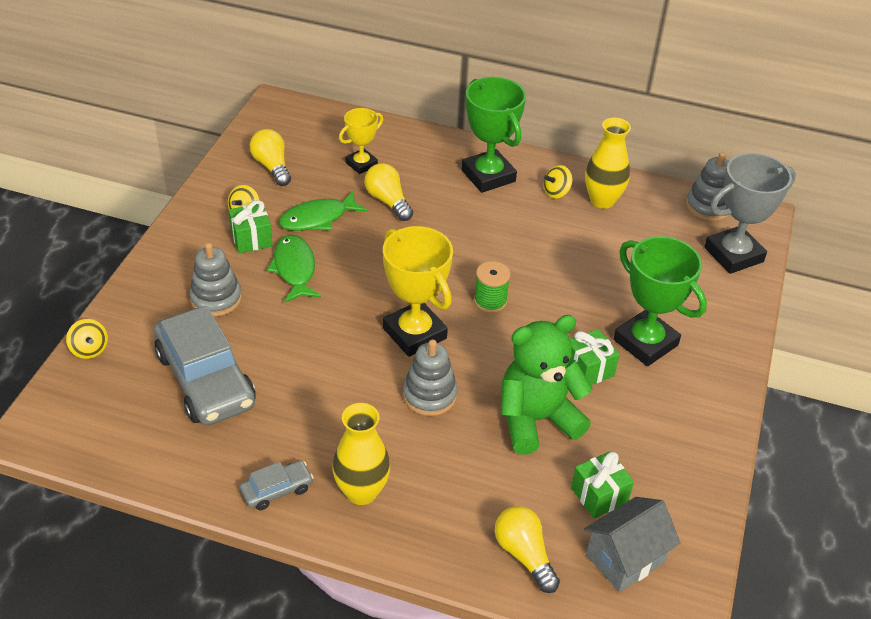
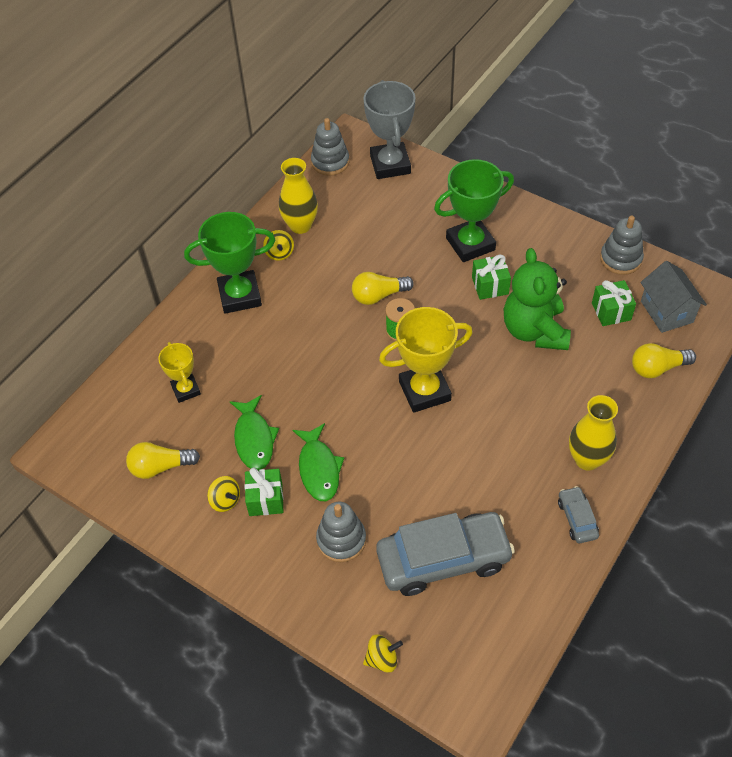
camera: 70 degrees left, 10 degrees up
(294, 269) = (319, 469): green fish -> green fish turned 105 degrees counterclockwise
(388, 201) = (248, 378): yellow light bulb -> yellow light bulb (378, 295)
(429, 395) = (496, 394): grey stacking toy -> grey stacking toy (620, 259)

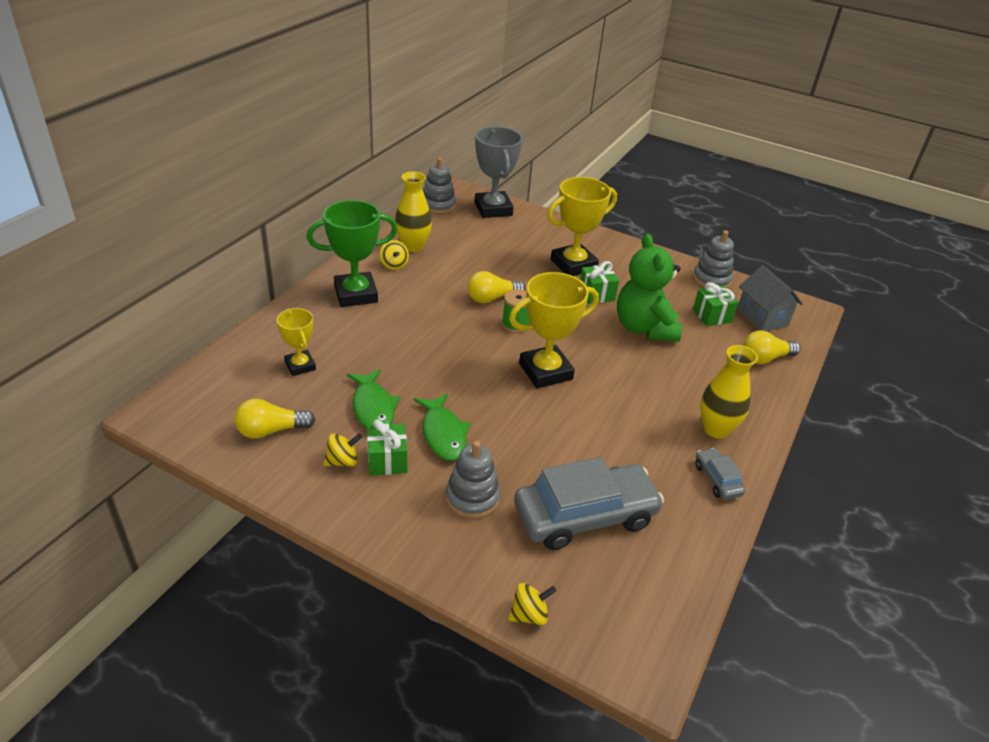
camera: 10 degrees left, 15 degrees down
(225, 500) = (343, 461): yellow spinning top -> yellow spinning top turned 60 degrees counterclockwise
(470, 244) = (573, 264): green trophy -> yellow trophy

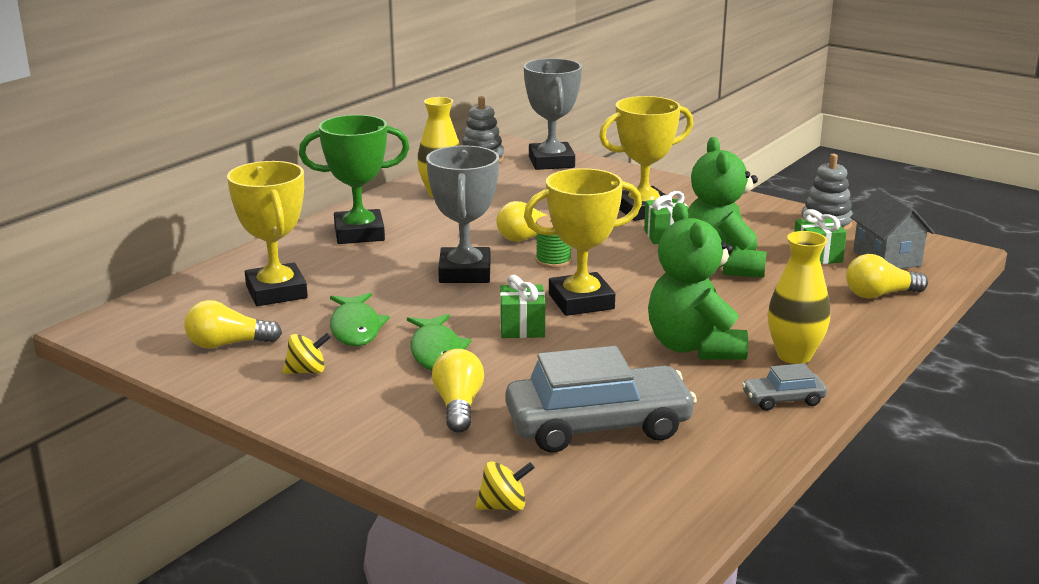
camera: 10 degrees right, 15 degrees down
(300, 366) = (276, 292): yellow trophy -> yellow trophy, size x1.72
(387, 460) = (361, 372): green gift -> green gift (522, 328)
(394, 265) = (413, 209): yellow spinning top -> none
(449, 339) = (465, 272): none -> grey trophy
(472, 498) = (458, 406): grey stacking toy -> yellow light bulb
(640, 422) = (694, 347): none -> green teddy bear
(717, 479) = (783, 400): grey car -> grey car turned 90 degrees counterclockwise

